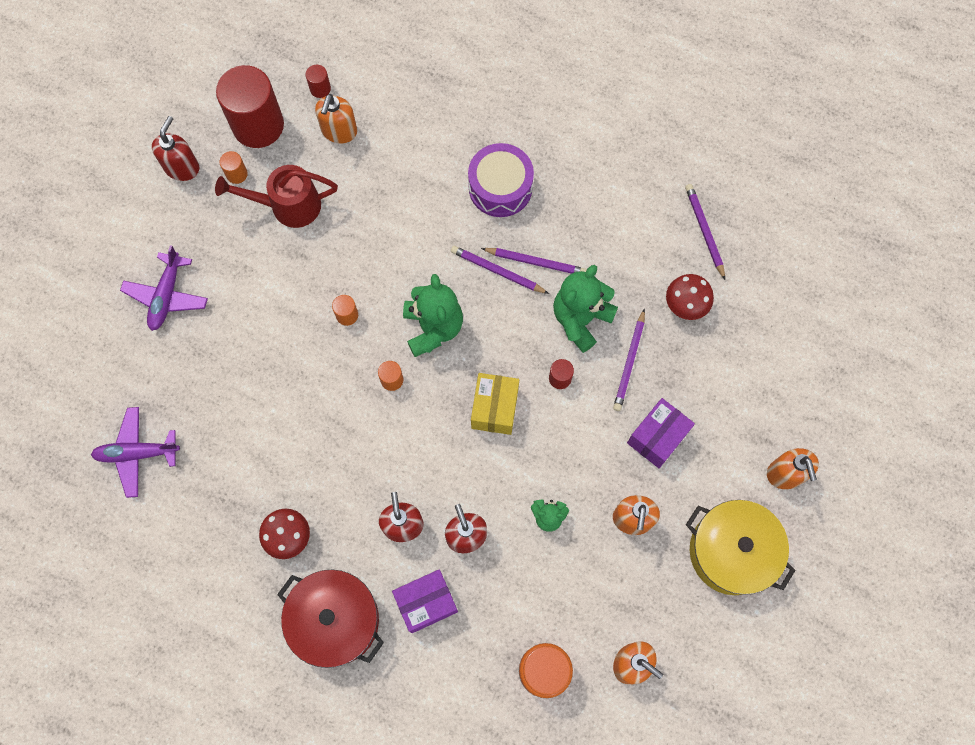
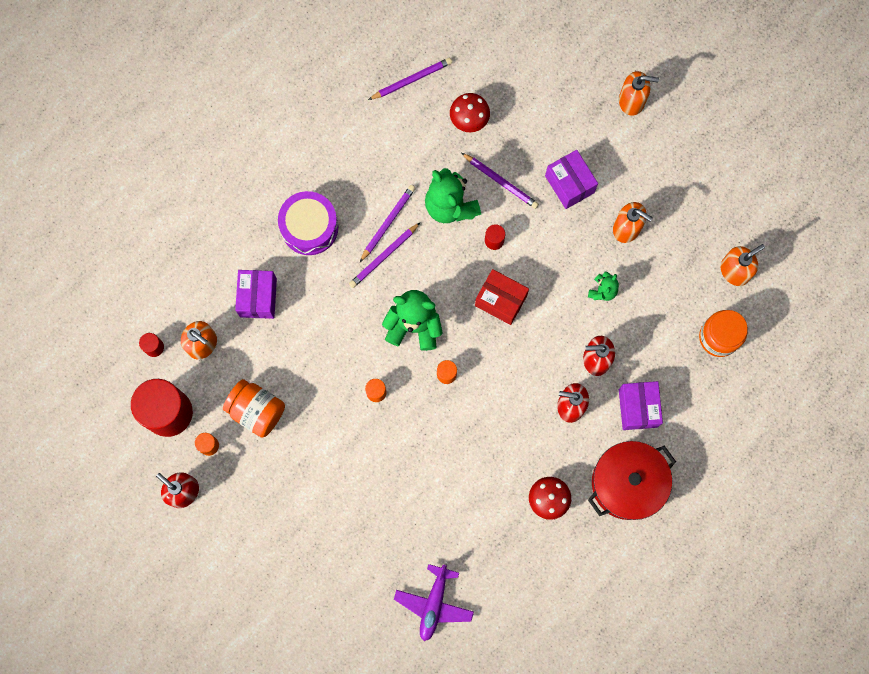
camera: 70 degrees left, 5 degrees up
(167, 296) = (301, 539): purple plane -> none
(287, 206) = (256, 411): red watering can -> orange jar
(406, 165) = (258, 298): none -> purple box
(494, 408) = (500, 300): yellow box -> red box
(704, 231) = (411, 80): purple pencil -> purple pencil turned 150 degrees clockwise
(731, 551) = (677, 164): yellow pot -> none

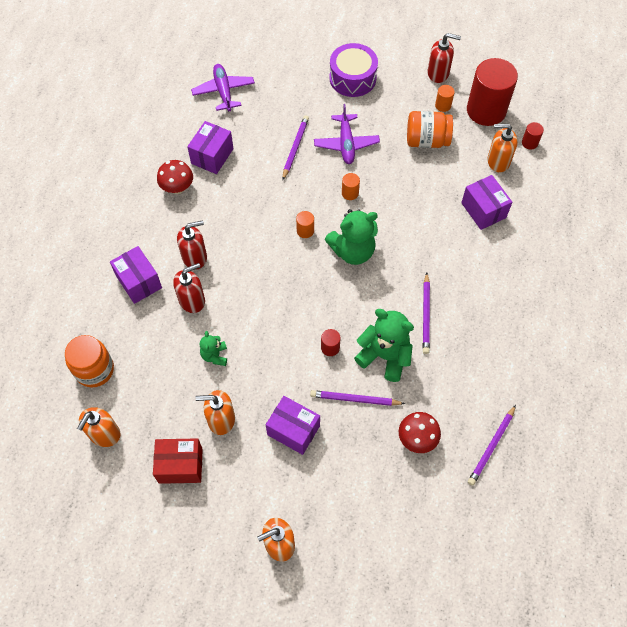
camera: 150 degrees right, 15 degrees down
(309, 227) = (484, 279): purple drum -> purple drum (352, 78)
(343, 455) = (346, 144): none -> purple plane
(384, 256) = (411, 288): purple pencil -> purple pencil (295, 148)
(492, 520) = (212, 156): none -> purple box
(500, 300) = (295, 304): red box -> red box (180, 465)
(627, 483) = (121, 227): red pot -> none

